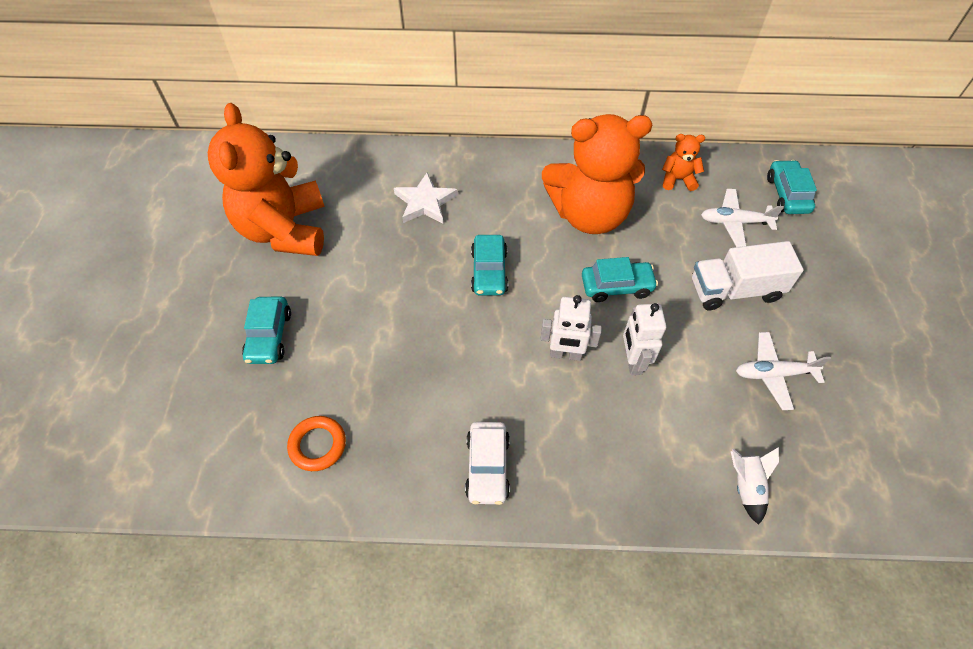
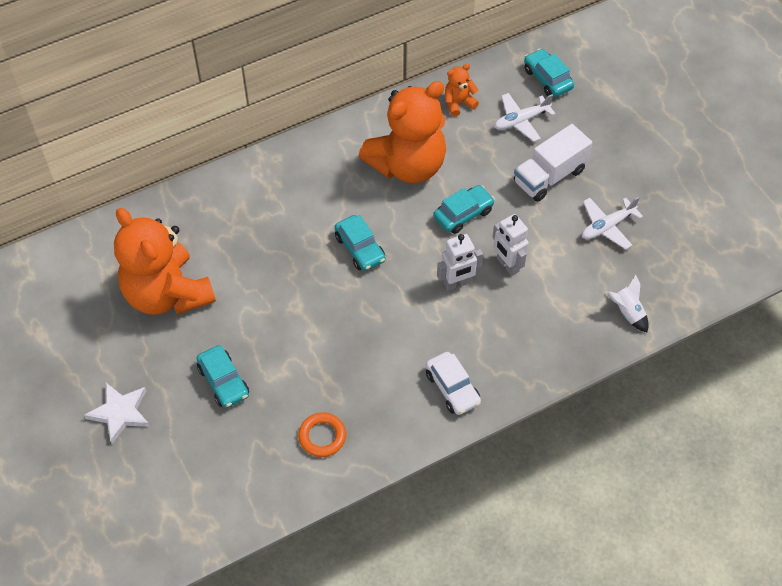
camera: 30 degrees left, 0 degrees up
(425, 202) = (269, 215): white star -> white star (120, 413)

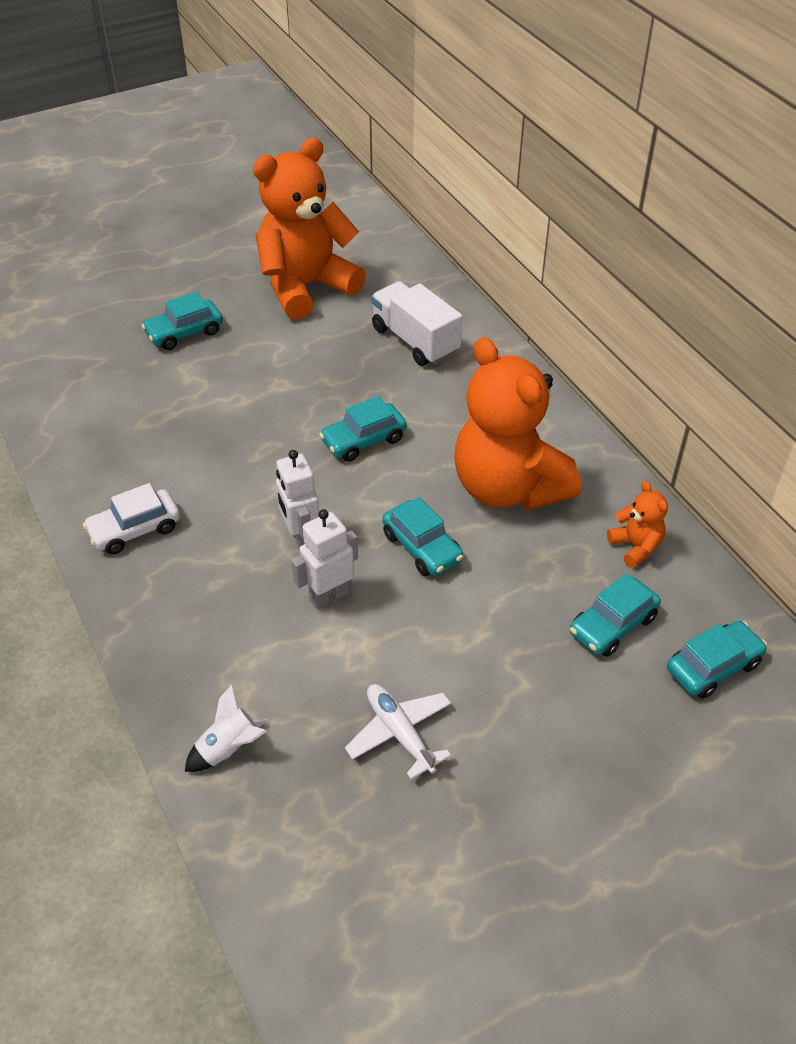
camera: 90 degrees right, 10 degrees down
(120, 413) = (161, 265): white star -> none
(322, 436) = (95, 411): orange ring -> none
(521, 121) = (612, 625): white plane -> turquoise car
(549, 176) = (500, 658): white truck -> white truck (415, 341)

